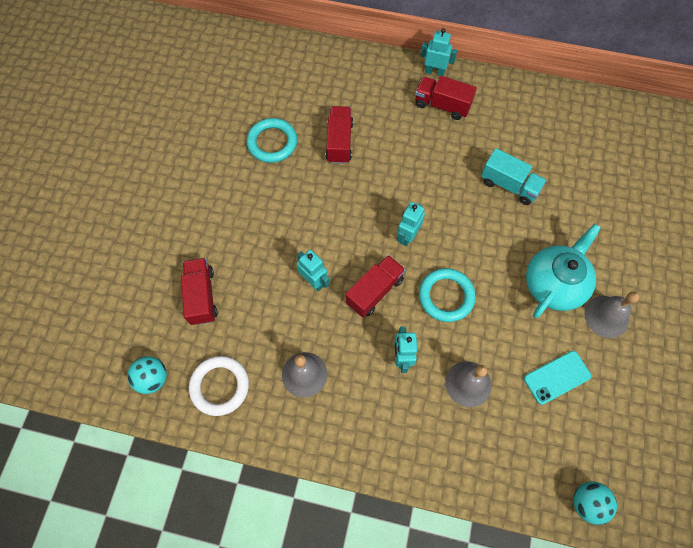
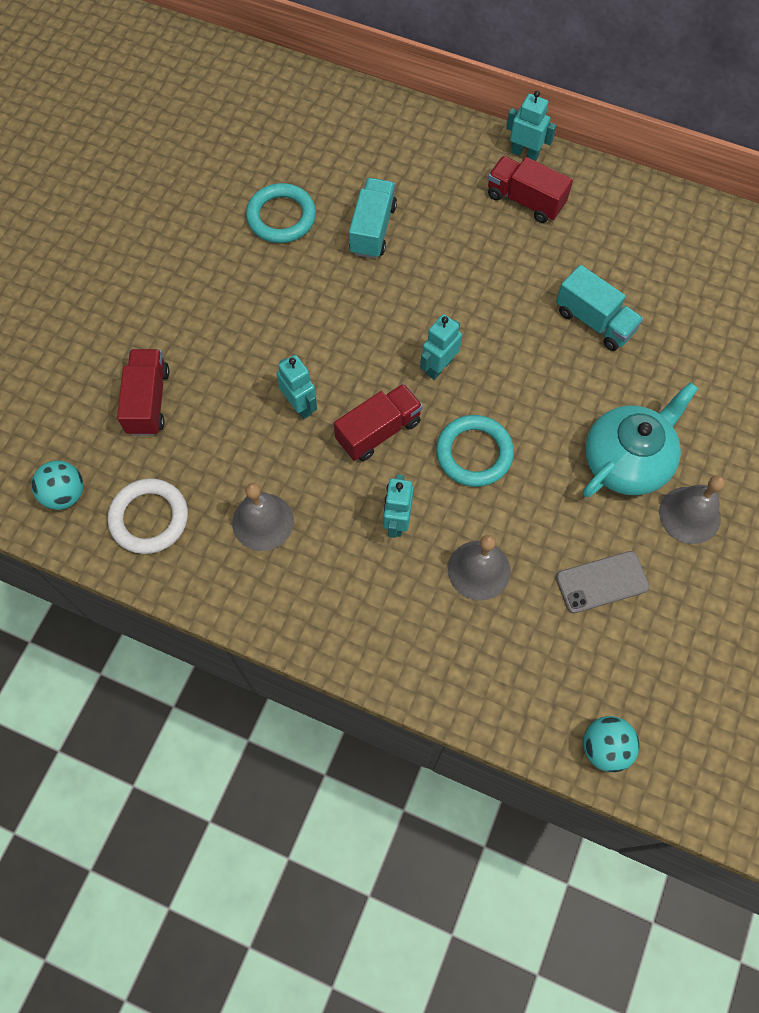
camera: 10 degrees right, 0 degrees up
(339, 142) = (372, 229): red truck -> turquoise truck
(557, 377) = (602, 582): turquoise phone -> grey phone

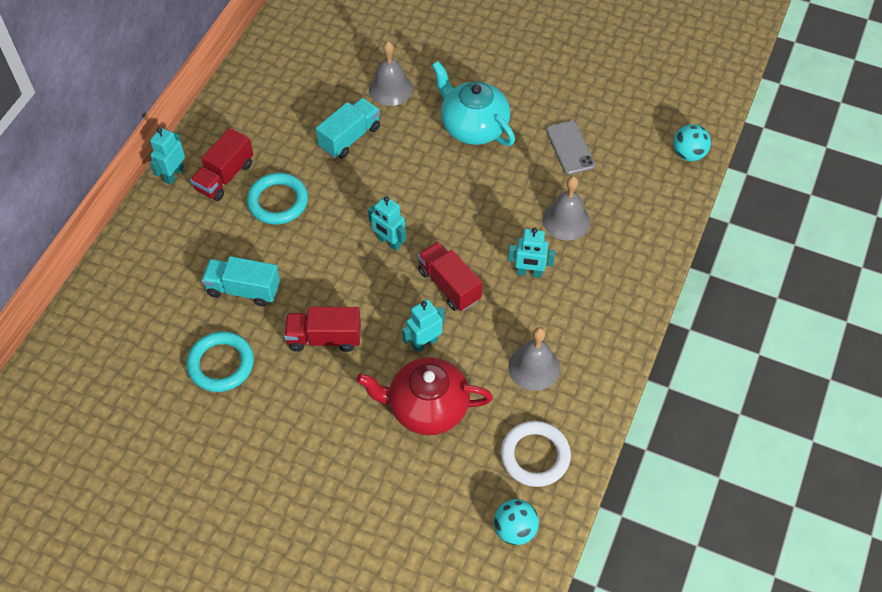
camera: 90 degrees left, 10 degrees down
(148, 401) = (419, 466): red truck -> red truck (324, 338)
(218, 408) = (426, 407): none -> red teapot
(474, 453) = (468, 220): turquoise ring -> turquoise ring (278, 201)
(689, 515) = (515, 94): grey bell -> grey bell (390, 89)

